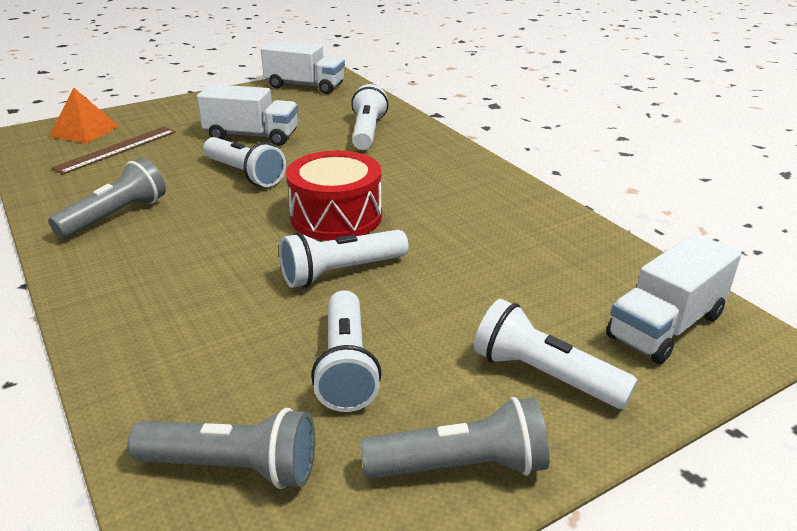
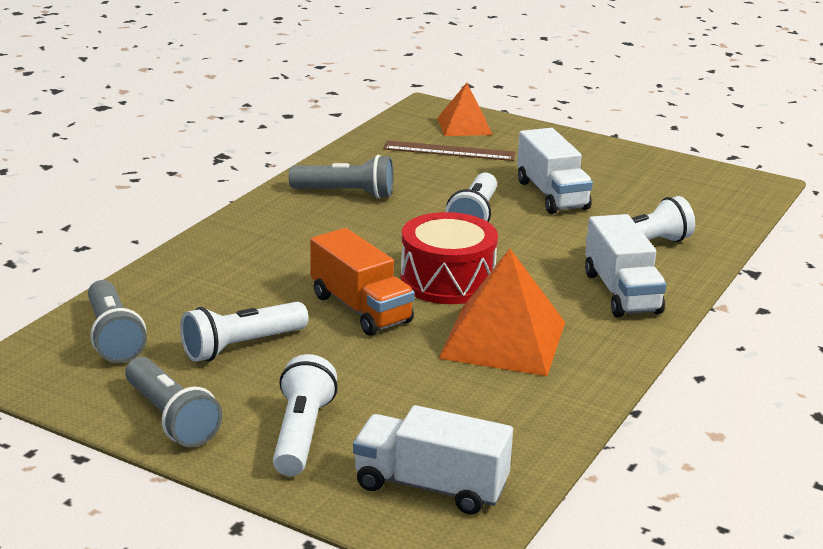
camera: 60 degrees right, 5 degrees down
(305, 86) = (708, 181): white truck -> white truck (621, 293)
(341, 272) = (361, 309): white flashlight -> orange truck
(454, 222) = (503, 339): none -> orange pyramid

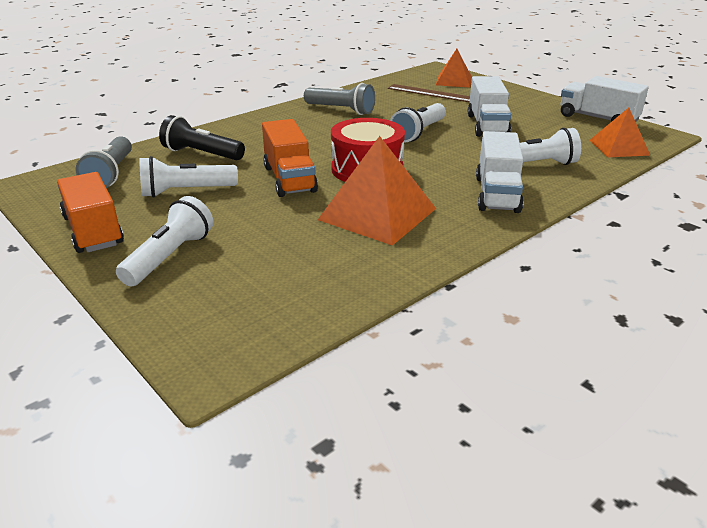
camera: 20 degrees right, 5 degrees up
(171, 418) = (93, 231): grey flashlight -> orange truck
(211, 289) = (201, 154): none -> black flashlight
(430, 486) = (229, 315): white truck -> white truck (597, 118)
(722, 208) = (618, 147): none -> orange pyramid

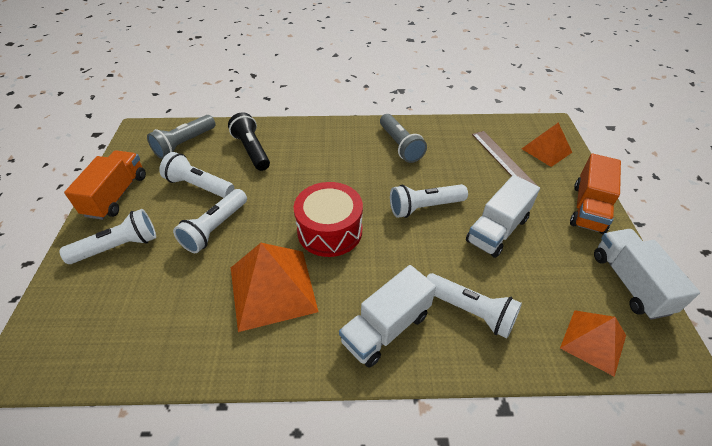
camera: 40 degrees right, 15 degrees up
(257, 207) = (215, 229): none -> white flashlight
(289, 179) = (268, 210): orange truck -> orange truck (588, 208)

